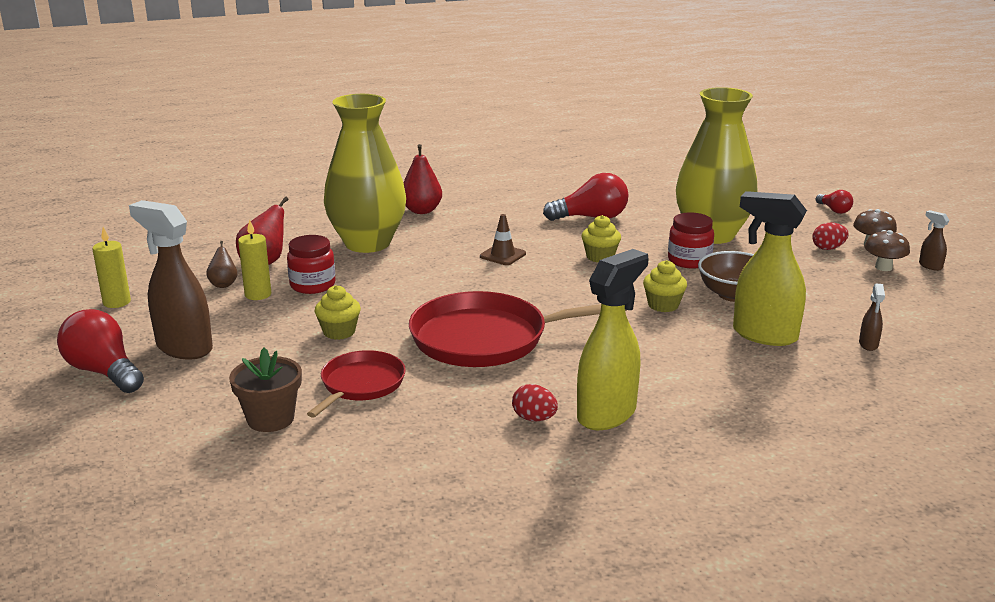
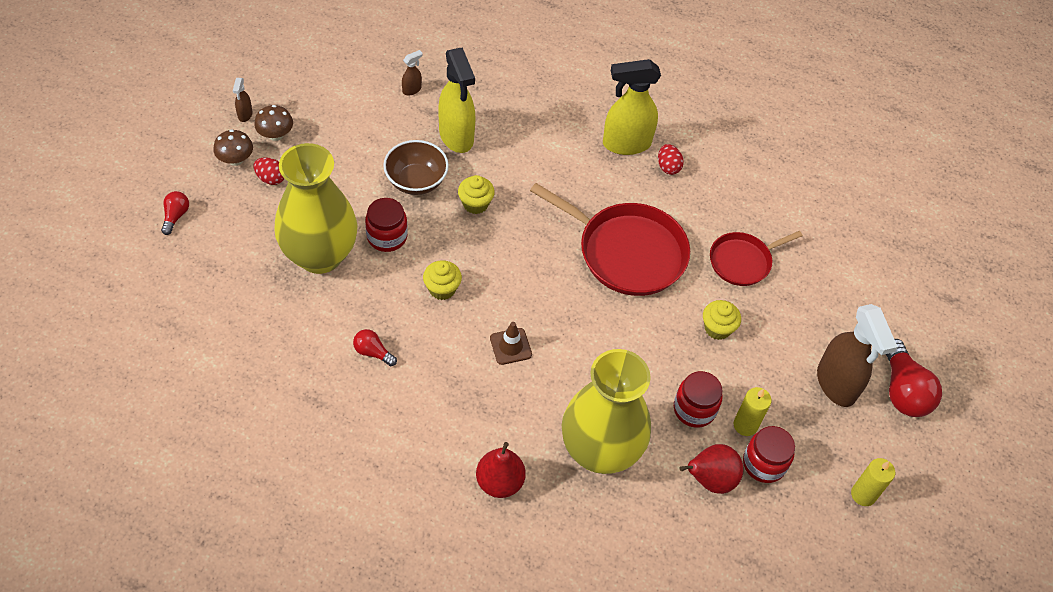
camera: 145 degrees left, 30 degrees up
(223, 284) = (764, 464): brown pear -> red jar
(270, 419) = (816, 266): brown flower pot -> none
(591, 218) = (373, 352): red light bulb -> red light bulb, size x0.52

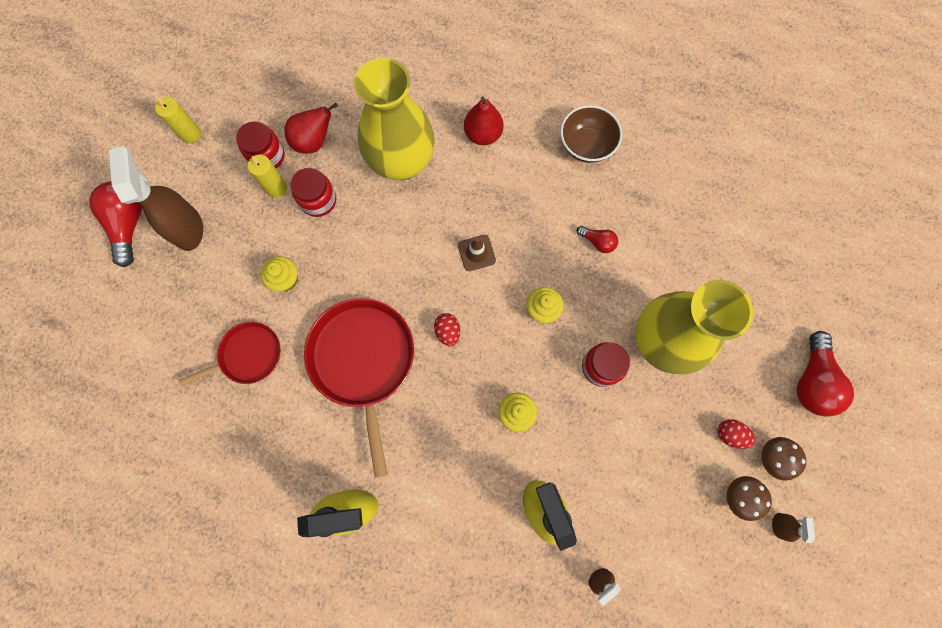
camera: 175 degrees left, 20 degrees up
(176, 216) = (811, 381): red light bulb -> red light bulb, size x1.91
(416, 181) = (579, 440): brown bowl -> brown bowl (586, 145)
(627, 252) = (363, 361): red pan -> red pan turned 45 degrees clockwise
(668, 167) = (308, 476): red egg -> red egg (448, 331)

